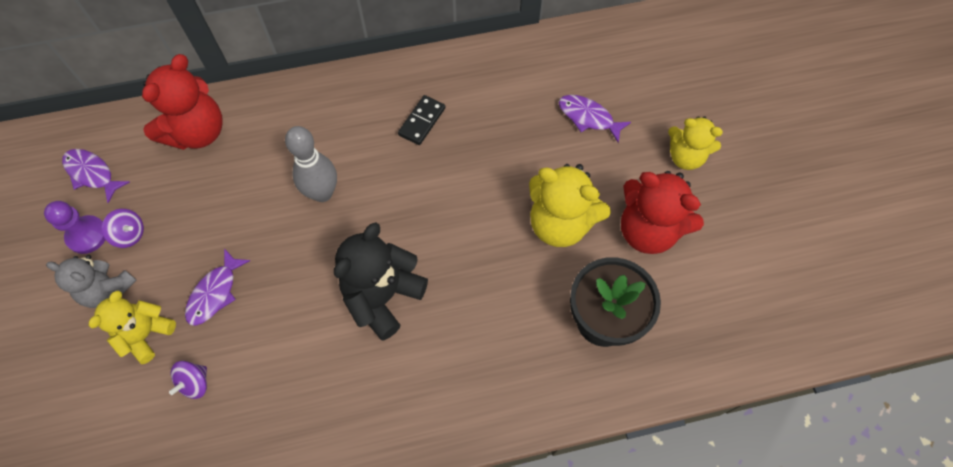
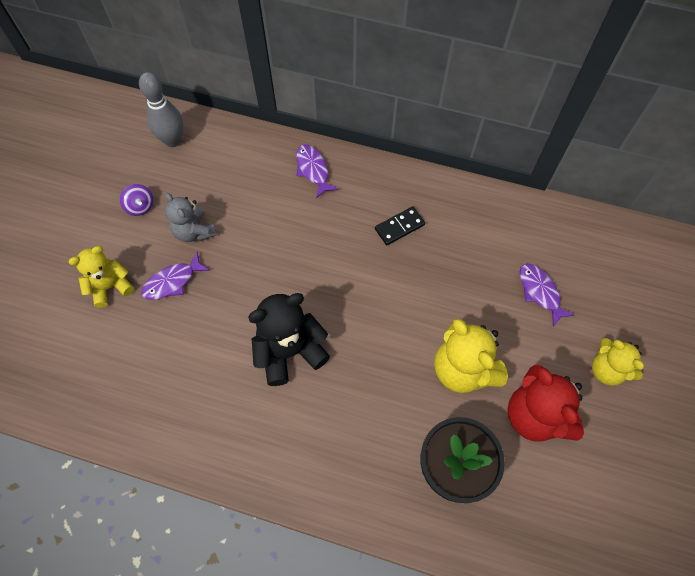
camera: 30 degrees right, 0 degrees up
(87, 235) = (112, 192): purple pawn -> none
(92, 173) = (140, 148): purple fish -> purple fish (313, 170)
(107, 289) = (103, 239): grey teddy bear -> grey teddy bear (194, 231)
(195, 383) = (122, 341): purple spinning top -> none
(197, 132) = (228, 152): red teddy bear -> none
(322, 193) = (291, 245): grey bowling pin -> grey bowling pin (173, 140)

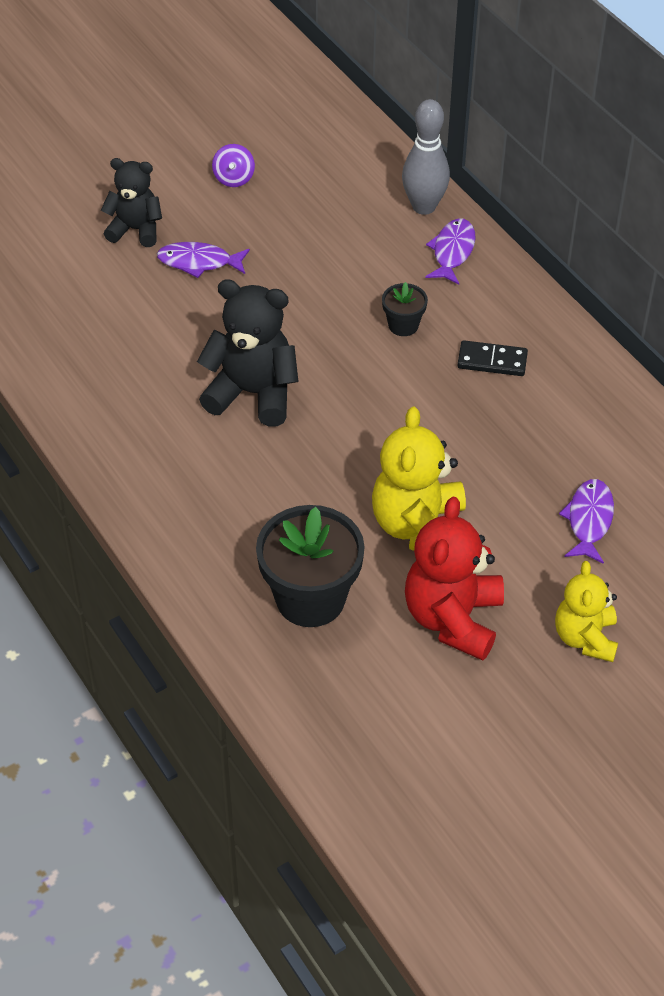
camera: 40 degrees right, 15 degrees down
(110, 286) = (135, 230): yellow teddy bear -> black teddy bear
(173, 140) = (328, 138): grey bowling pin -> grey bowling pin (424, 206)
(194, 231) = (265, 232): grey teddy bear -> none
(331, 238) = (403, 325): none -> black flower pot

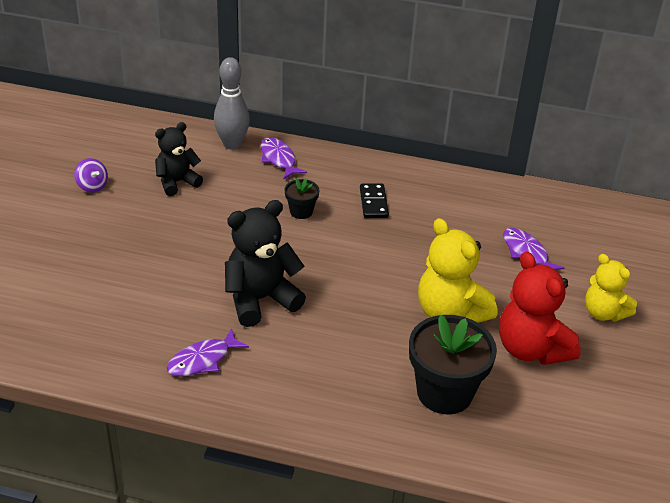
camera: 45 degrees left, 10 degrees down
(135, 230) = (60, 248): black teddy bear -> black teddy bear (177, 182)
(199, 262) = (129, 245): purple fish -> purple fish (202, 360)
(492, 361) = (373, 203): black domino -> black domino turned 60 degrees counterclockwise

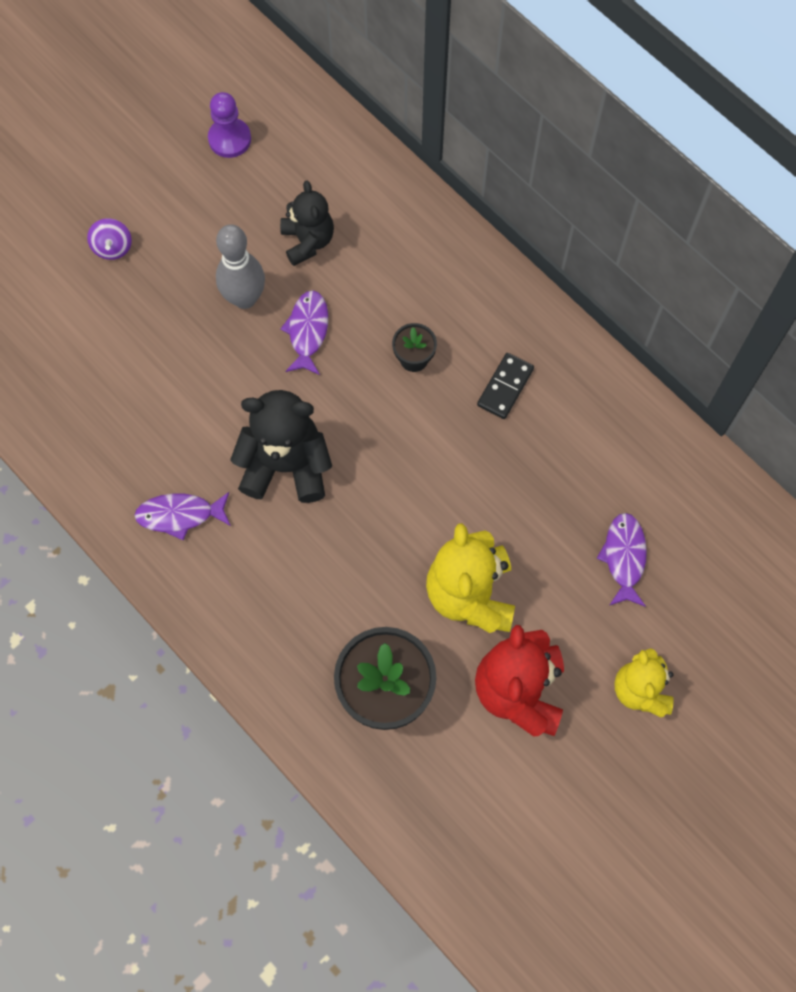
camera: 35 degrees right, 30 degrees up
(78, 153) = (229, 139): none -> purple pawn
(92, 186) = (215, 202): purple spinning top -> purple spinning top (113, 247)
(177, 182) = (308, 241): black teddy bear -> black teddy bear turned 75 degrees clockwise
(232, 144) = (408, 207): grey bowling pin -> grey bowling pin (244, 298)
(279, 159) = (445, 259): purple fish -> purple fish (308, 331)

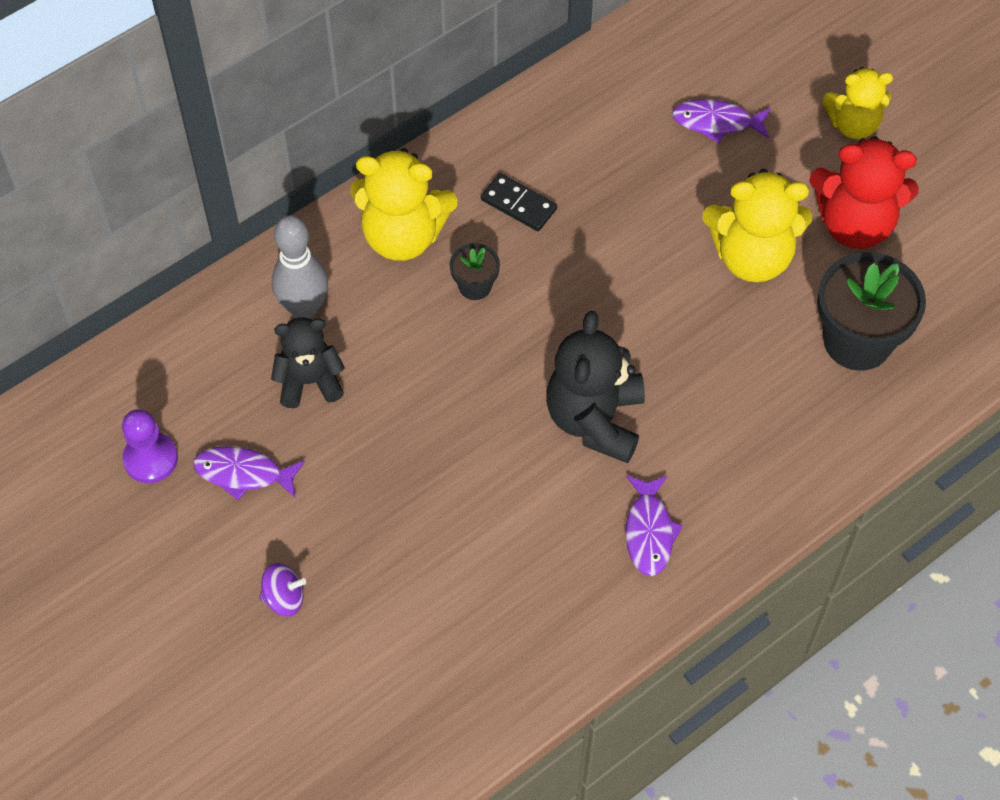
camera: 85 degrees left, 10 degrees down
(244, 298) = (376, 452): grey bowling pin -> grey bowling pin (304, 308)
(308, 331) = (428, 388): purple fish -> purple fish (243, 473)
(460, 296) = (403, 236): none -> yellow teddy bear

